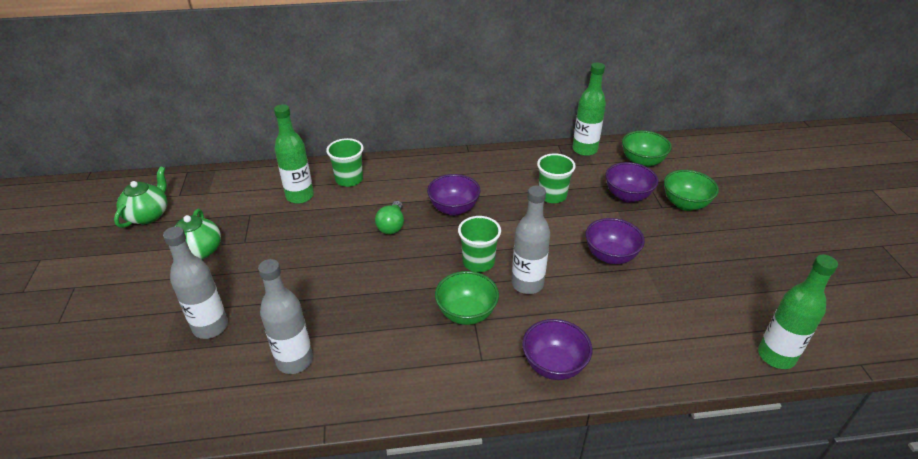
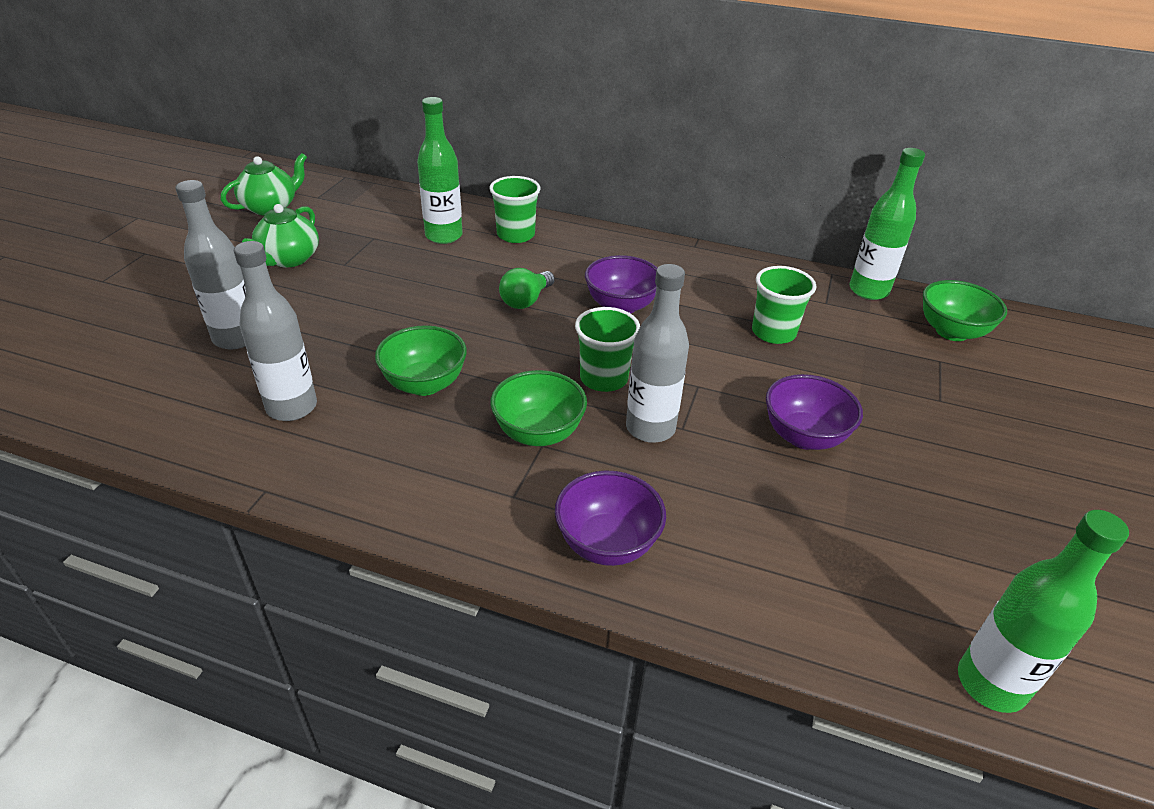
camera: 25 degrees right, 0 degrees up
(627, 196) = (892, 368): purple bowl -> none
(685, 204) = (984, 408): green bowl -> green bowl (425, 384)

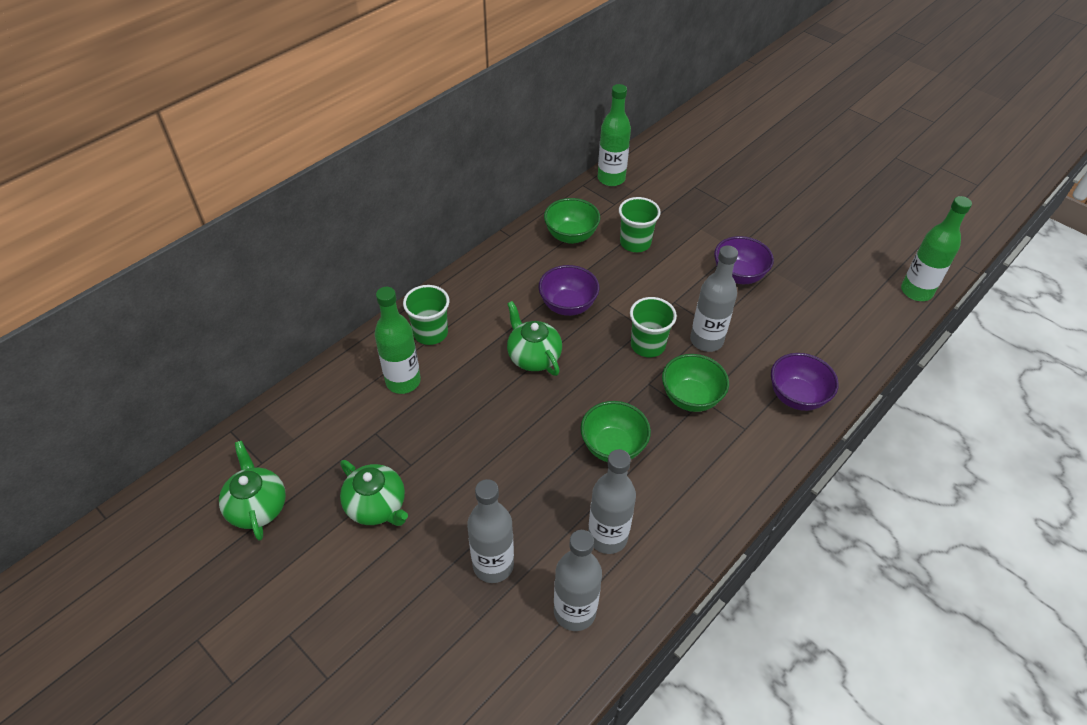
camera: 65 degrees left, 10 degrees up
(186, 404) = (574, 611): none -> grey bottle
(526, 300) = (533, 357): green light bulb -> green teapot
(951, 332) = (670, 167): green bowl -> green bowl (571, 236)

